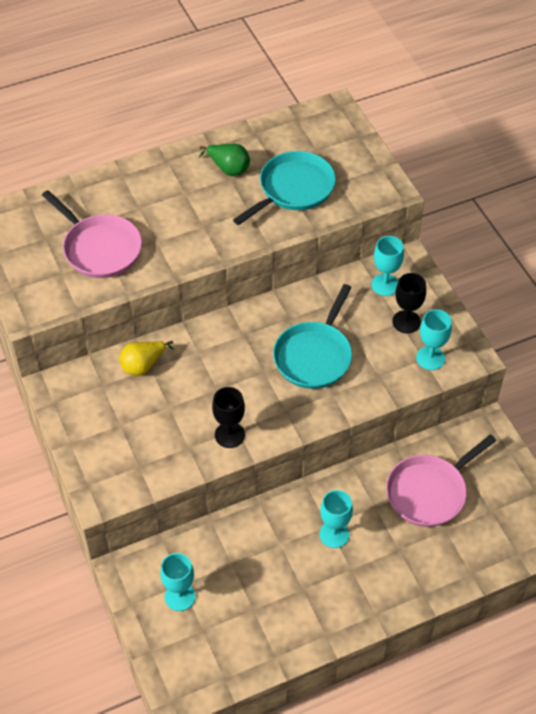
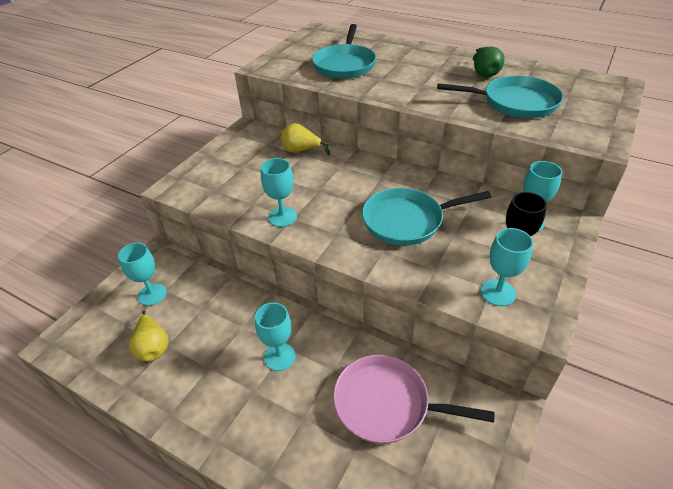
camera: 55 degrees right, 10 degrees down
(99, 248) = (344, 65): pink pan -> turquoise pan
(229, 435) = (282, 217): black goblet -> turquoise goblet
(247, 620) = (153, 347): none -> yellow pear

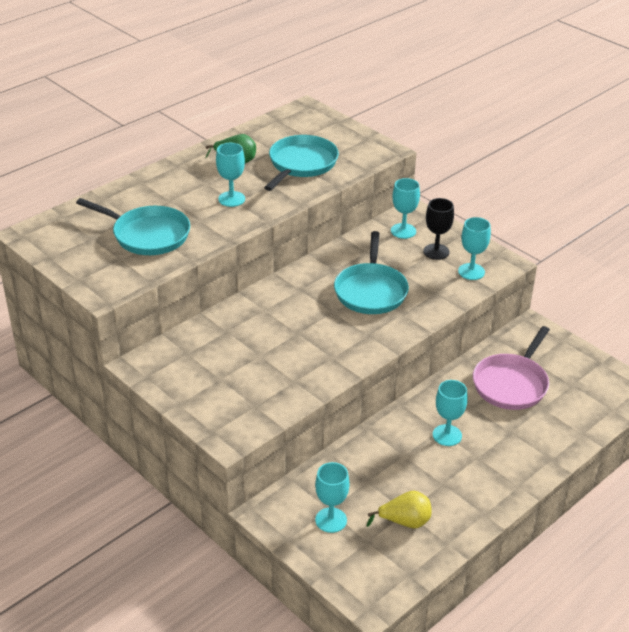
camera: 75 degrees left, 5 degrees down
(282, 217) = (327, 363): turquoise goblet -> turquoise goblet (231, 199)
(301, 151) = (218, 331): yellow pear -> none

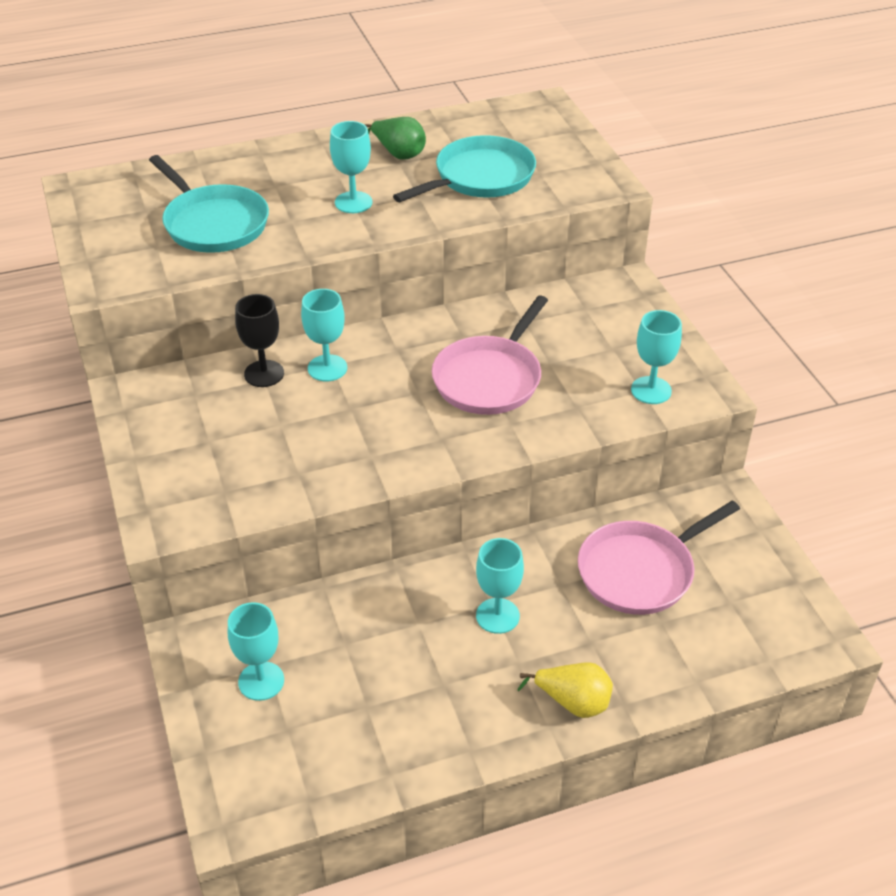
camera: 25 degrees right, 5 degrees up
(371, 291) = (490, 378): turquoise pan -> pink pan
(403, 231) = (595, 306): turquoise goblet -> turquoise goblet (327, 368)
(404, 522) = (354, 720): yellow pear -> yellow pear (573, 702)
(436, 252) = (620, 348): black goblet -> black goblet (264, 374)

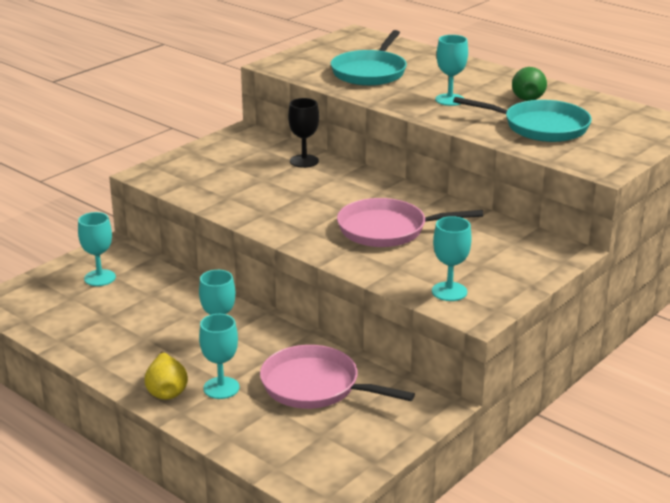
camera: 60 degrees right, 15 degrees down
(327, 368) = (332, 177): turquoise goblet -> turquoise goblet (221, 388)

